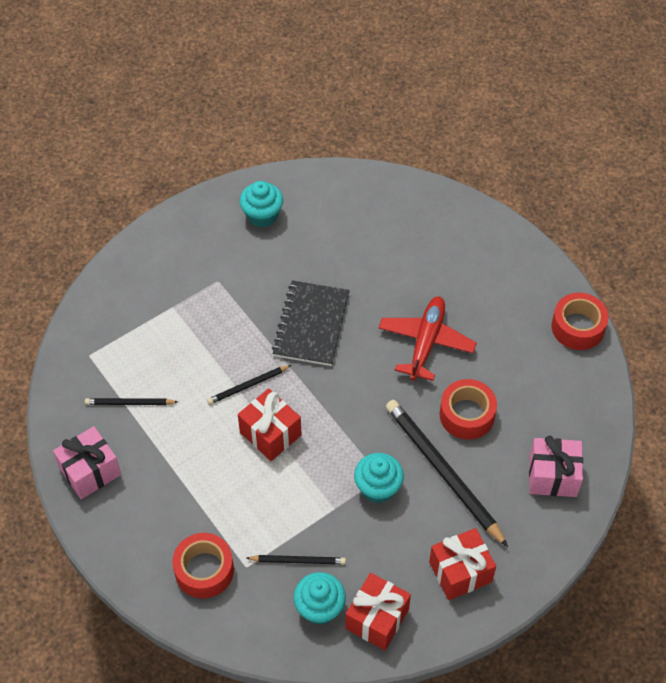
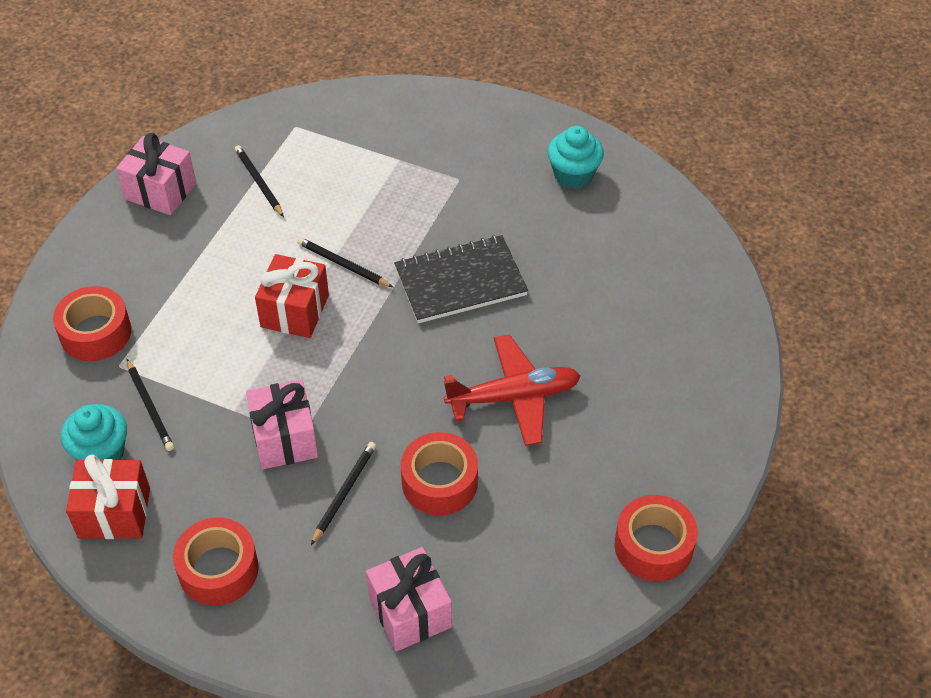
camera: 60 degrees right, 5 degrees down
(378, 488) = (284, 438): turquoise cupcake -> pink gift
(443, 472) = (344, 492): black pencil -> black pencil, size x0.50
(460, 572) = (218, 569): red gift -> red tape

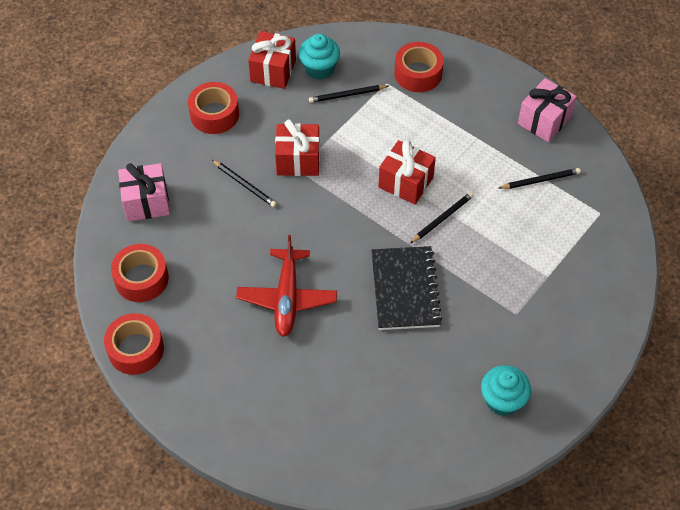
camera: 105 degrees right, 5 degrees up
(284, 438) = (298, 160): pink gift -> red gift
(439, 482) = (233, 238): red tape -> red tape (141, 279)

